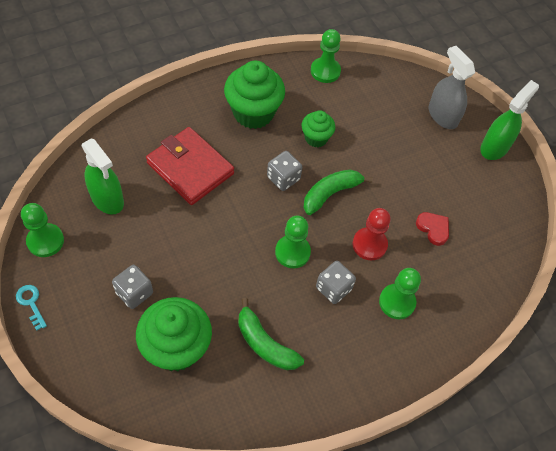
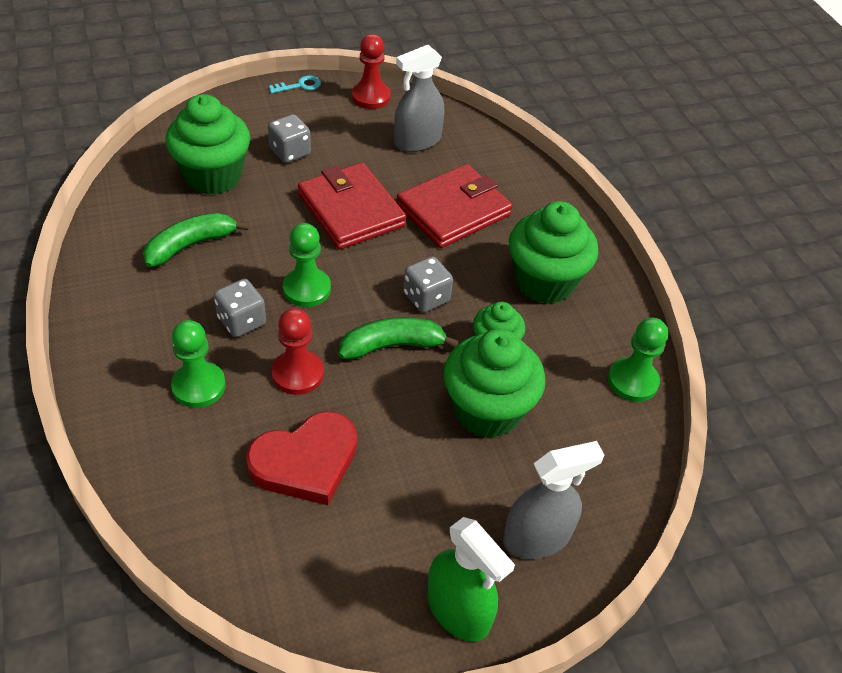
camera: 100 degrees right, 10 degrees down
(45, 241) = (371, 97): green pawn -> red pawn
(107, 199) = (417, 141): green spray bottle -> grey spray bottle
(202, 236) = (351, 210): none -> red wallet
(331, 193) = (392, 345): green banana -> green banana turned 75 degrees counterclockwise
(368, 140) = (487, 410): none -> green cupcake
(433, 229) = (306, 462): red heart -> red heart, size x1.84

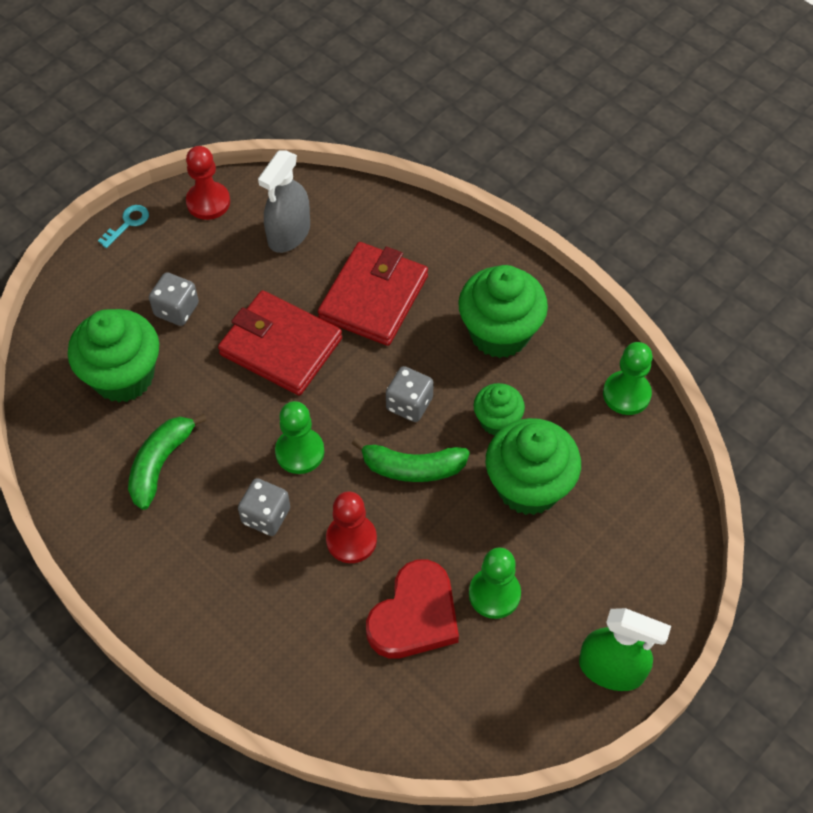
camera: 25 degrees left, 10 degrees up
(199, 386) = (276, 598): green pawn -> green pawn (494, 594)
(392, 345) = (412, 468): green banana -> green banana turned 135 degrees counterclockwise
(536, 537) = (633, 577): grey spray bottle -> none

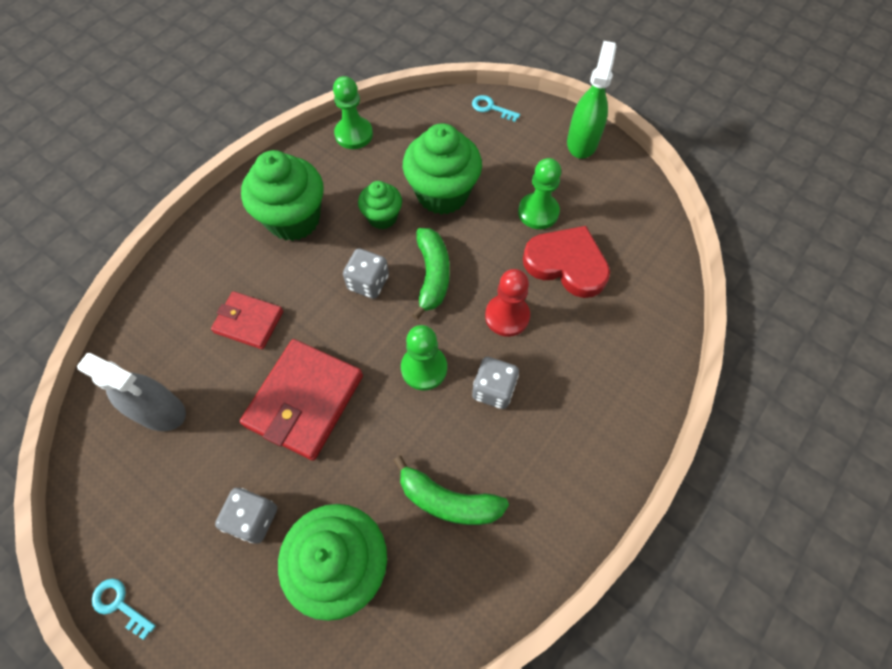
camera: 95 degrees left, 5 degrees up
(208, 202) = (101, 507): red pawn -> none
(373, 297) = (249, 322): red wallet -> red wallet, size x0.60
(674, 558) = (491, 108): none -> turquoise key

